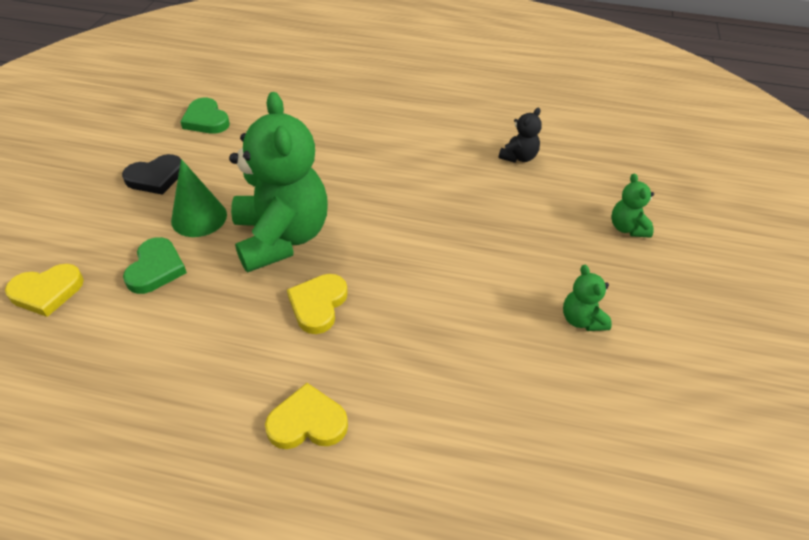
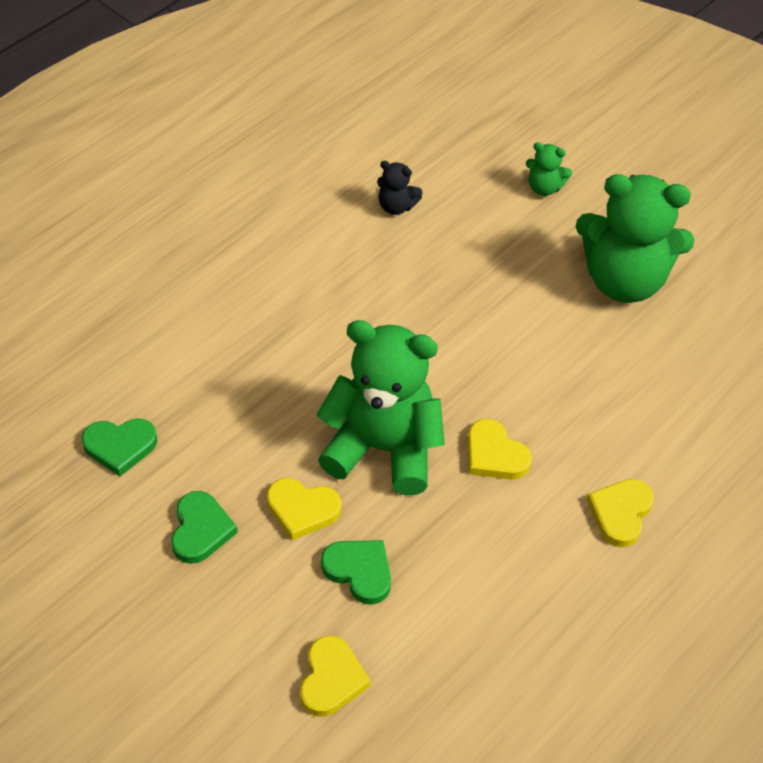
camera: 60 degrees left, 5 degrees up
(156, 177) = (201, 530): black heart -> green heart
(199, 217) = (302, 510): green cone -> yellow heart
(518, 157) = (396, 206): black teddy bear -> black teddy bear turned 135 degrees clockwise
(582, 319) = (624, 280): green teddy bear -> green teddy bear, size x2.34

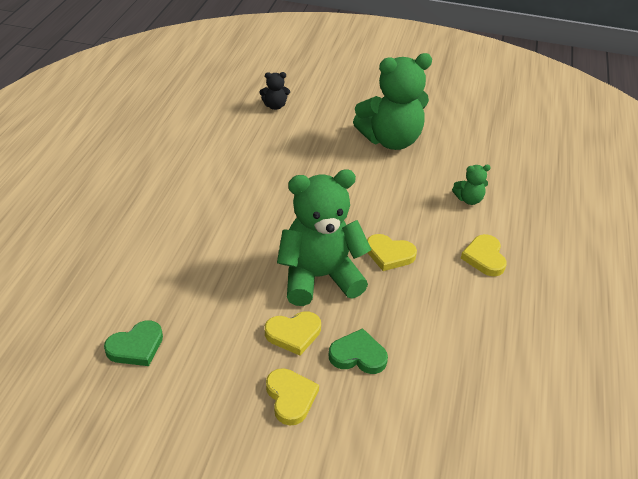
camera: 30 degrees left, 10 degrees down
(201, 530) = (232, 376): green heart -> none
(331, 679) = (389, 431): yellow heart -> yellow heart (290, 398)
(396, 206) = (230, 144): black teddy bear -> black teddy bear (275, 106)
(544, 188) = (311, 109): green teddy bear -> green teddy bear (469, 199)

